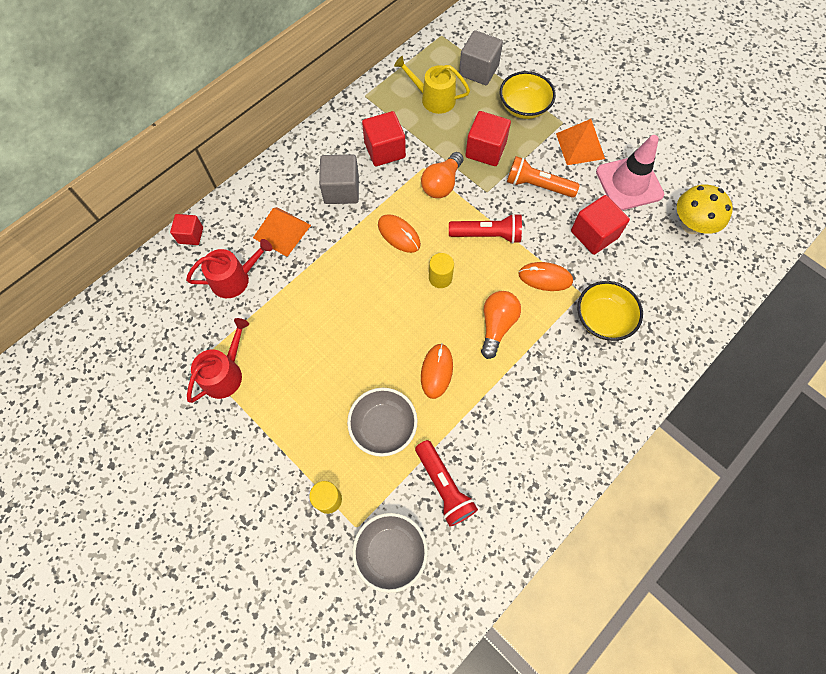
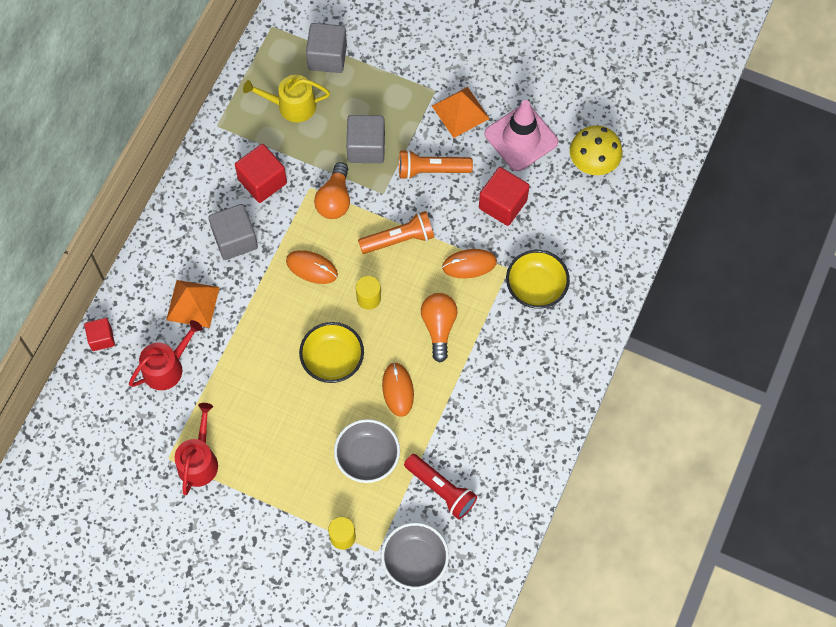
camera: 20 degrees left, 0 degrees up
(485, 150) = (366, 147): red cube -> grey cube
(487, 235) = (399, 239): red flashlight -> orange flashlight
(524, 107) = (389, 86): yellow bowl -> yellow bowl (332, 360)

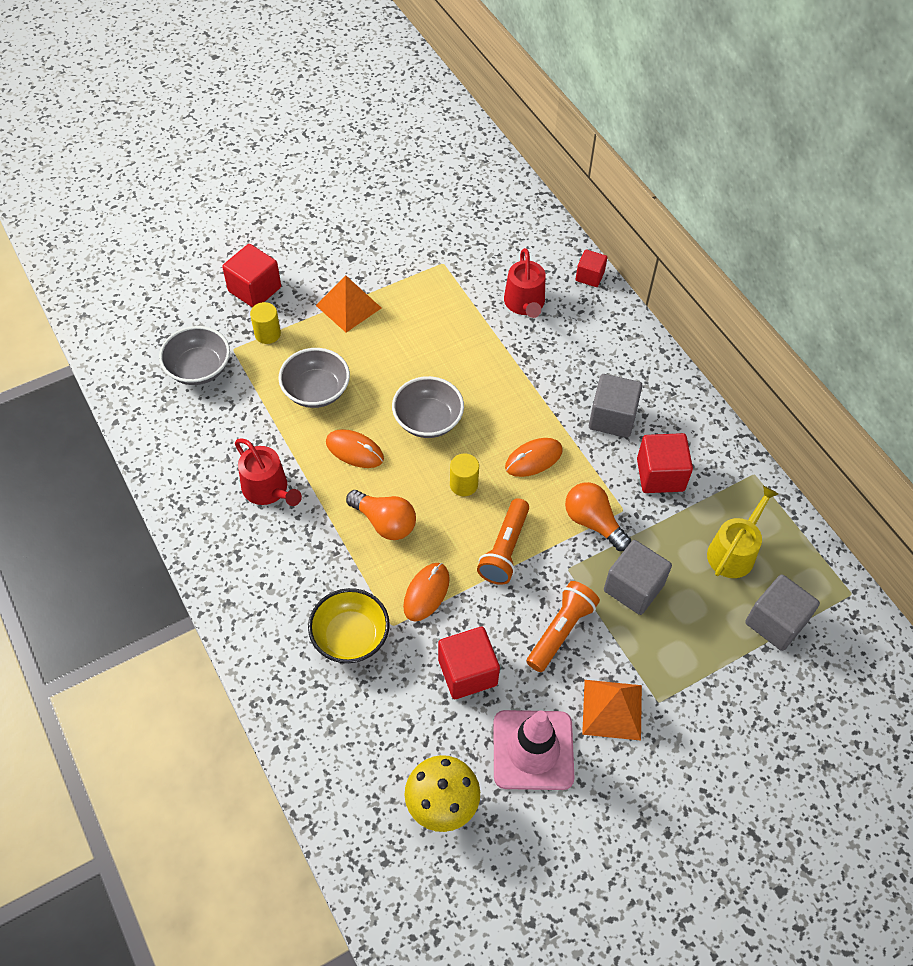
camera: 125 degrees right, 10 degrees down
(192, 303) = (571, 352): orange pyramid -> orange pyramid (348, 306)
(199, 460) = (422, 280): red watering can -> red watering can (268, 489)
(306, 585) = (254, 289): none -> red cube
(332, 360) = (428, 420): yellow bowl -> grey bowl
(441, 489) = (237, 424): red flashlight -> none

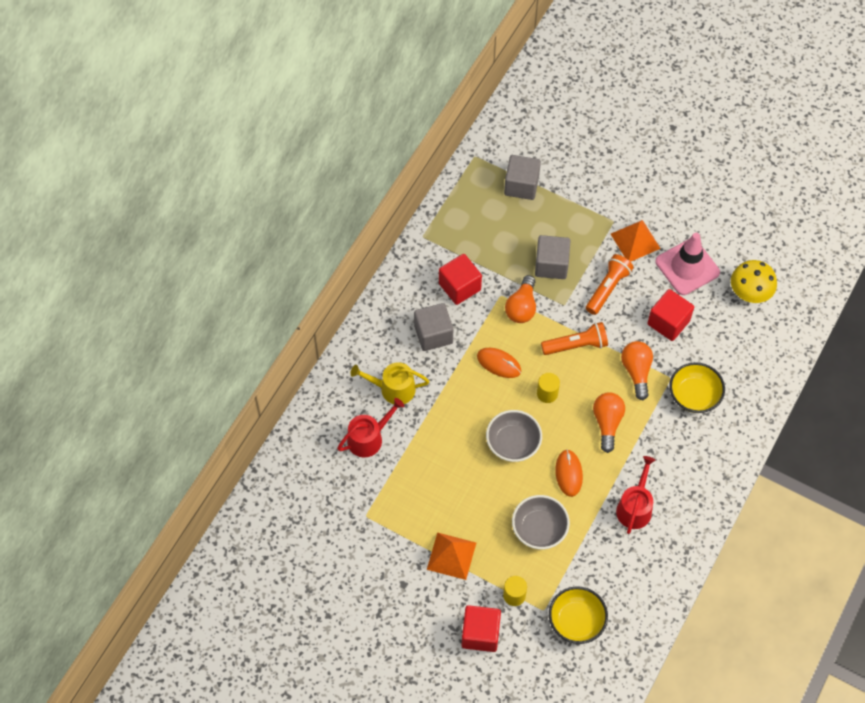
camera: 120 degrees left, 5 degrees up
(199, 369) = (576, 621): grey bowl -> yellow bowl
(426, 593) = (636, 371): orange mouse -> orange light bulb
(560, 631) = (607, 288): orange flashlight -> orange flashlight turned 120 degrees clockwise
(589, 276) = (313, 409): red cube -> none
(734, 551) = (488, 224): yellow watering can -> yellow watering can (393, 389)

